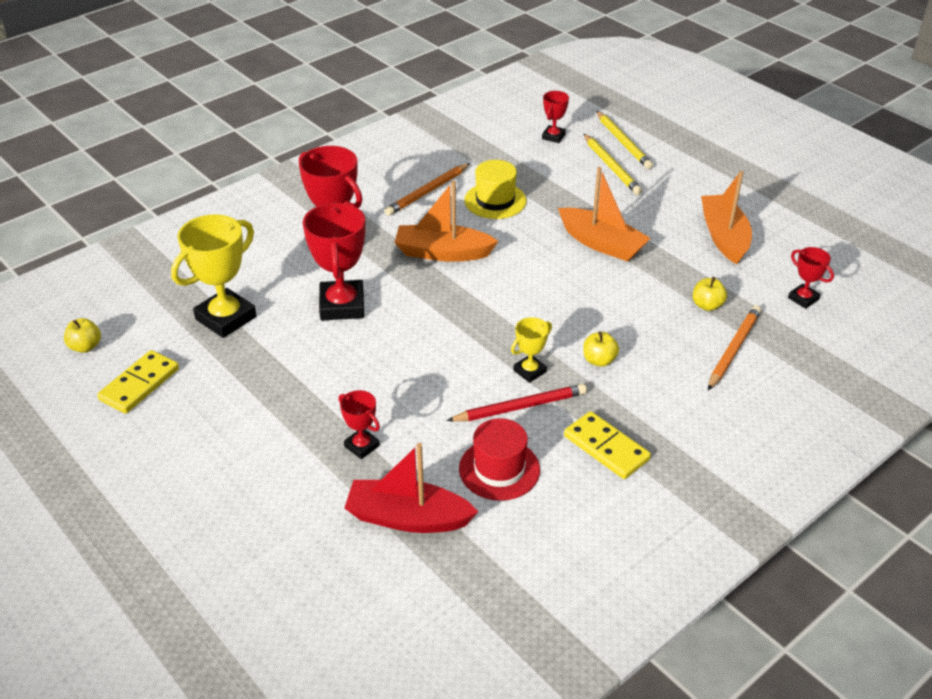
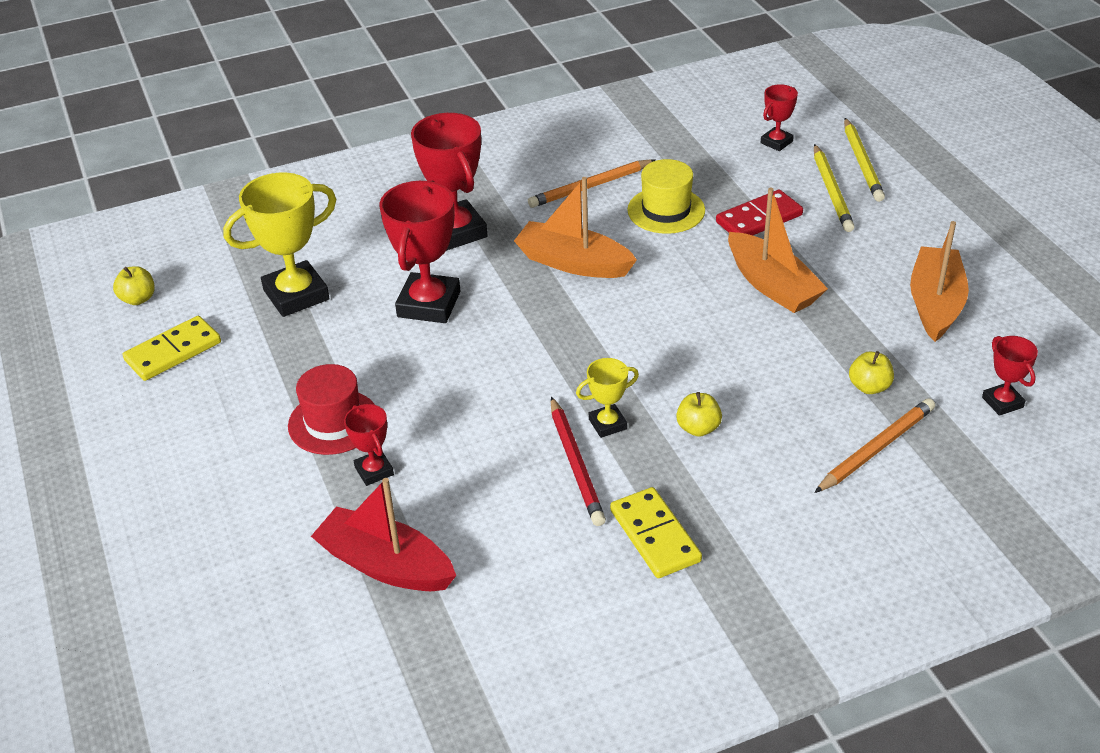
camera: 20 degrees right, 0 degrees up
(499, 469) = (515, 533): red hat -> red hat (333, 422)
(520, 407) = (576, 464): red pencil -> red pencil turned 75 degrees clockwise
(568, 196) = (759, 219): none -> red domino

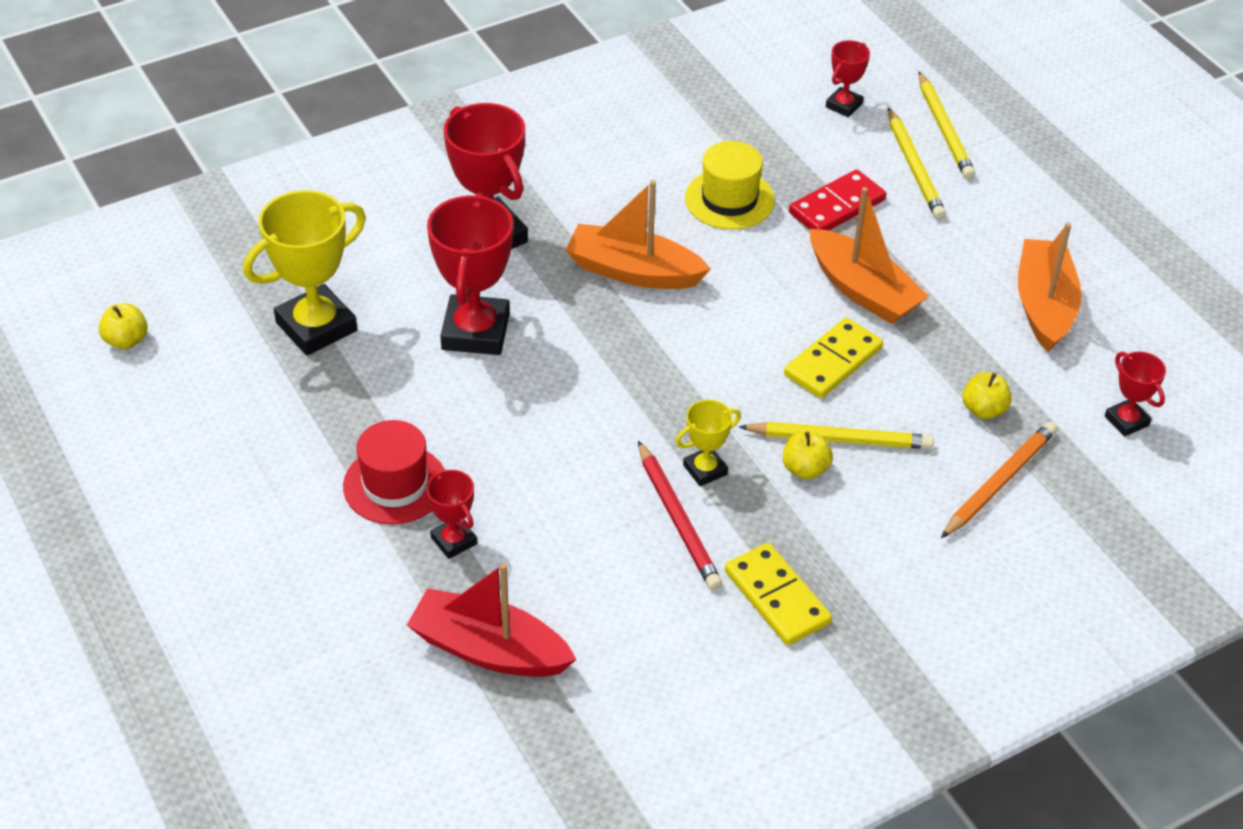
camera: 10 degrees left, 5 degrees up
(173, 352) = (186, 406): yellow domino -> yellow domino (833, 362)
(590, 187) = (636, 171): orange pencil -> none
(733, 405) = (840, 439): none -> yellow pencil

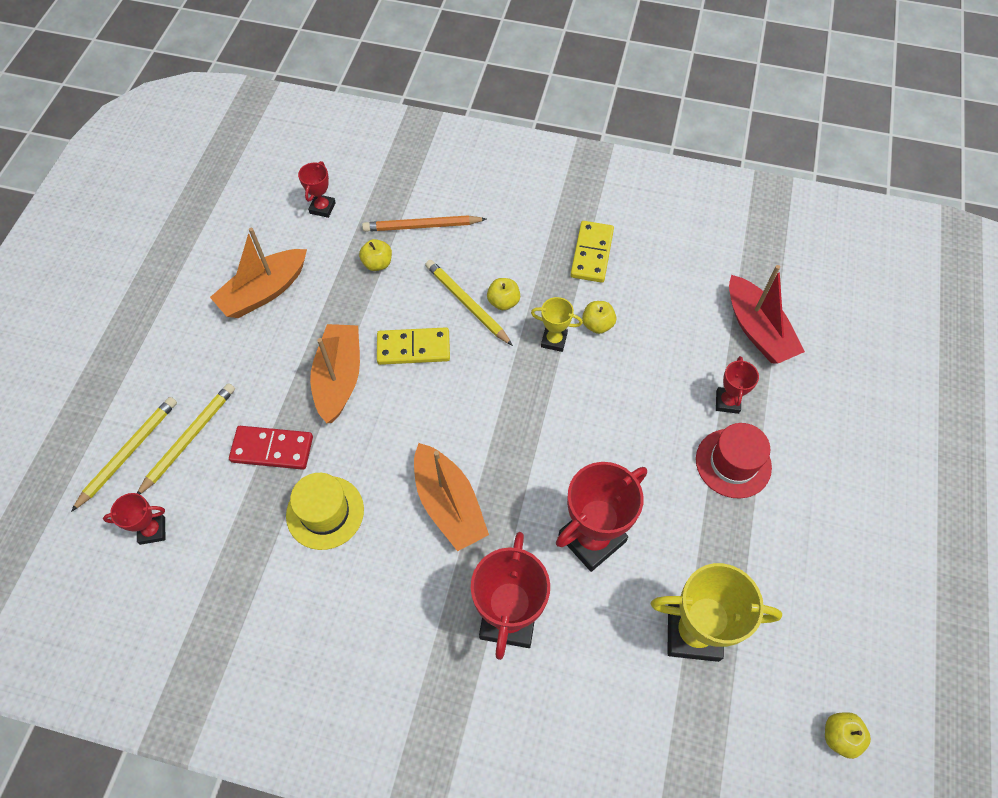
camera: 135 degrees left, 15 degrees up
(678, 520) = (597, 324): red pencil -> yellow apple

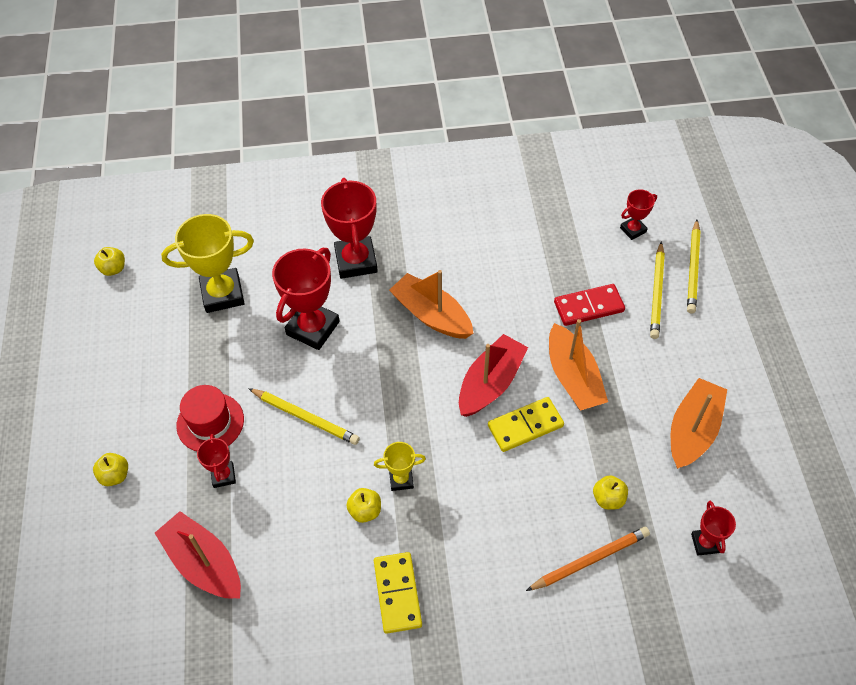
camera: 160 degrees right, 5 degrees down
(325, 512) = (520, 280): yellow hat -> none
(424, 401) = (490, 383): none -> red boat
(467, 303) = (499, 487): yellow pencil -> yellow pencil (305, 417)
(503, 302) = (465, 502): yellow apple -> yellow apple (115, 475)

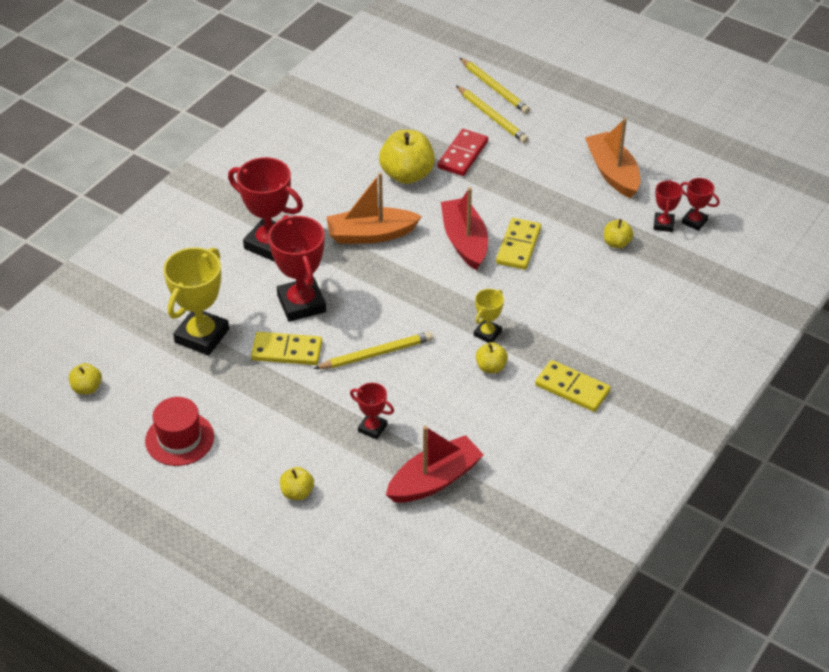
camera: 50 degrees left, 10 degrees down
(204, 563) = (434, 480): red boat -> red boat turned 150 degrees clockwise
(210, 422) = (316, 410): red hat -> red hat (179, 439)
(254, 357) = (287, 351): none -> yellow domino
(523, 287) = (407, 174): none -> yellow apple
(573, 377) = (508, 199): orange boat -> none
(590, 560) = (649, 280): orange pencil -> none
(633, 230) = (428, 92): red trophy -> red trophy (663, 224)

